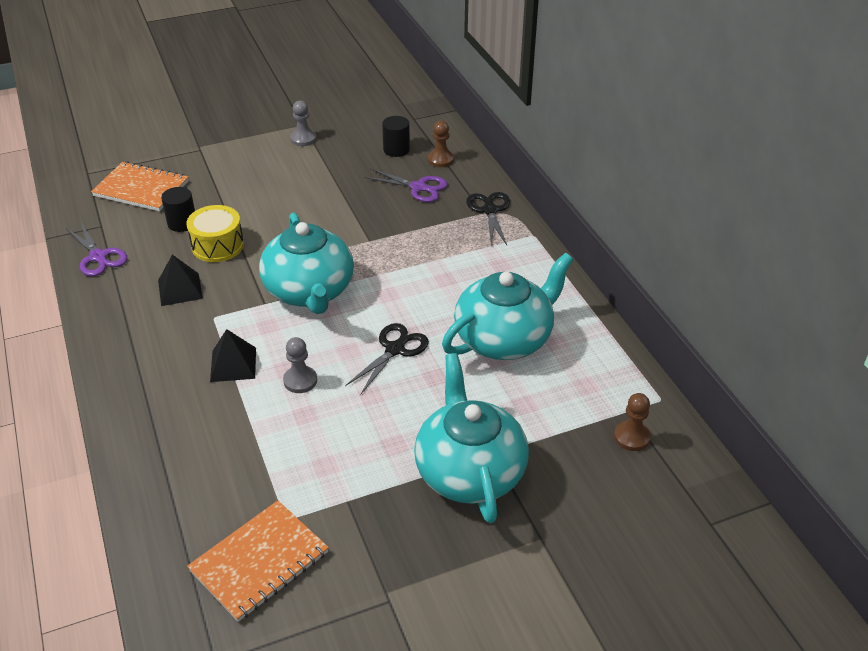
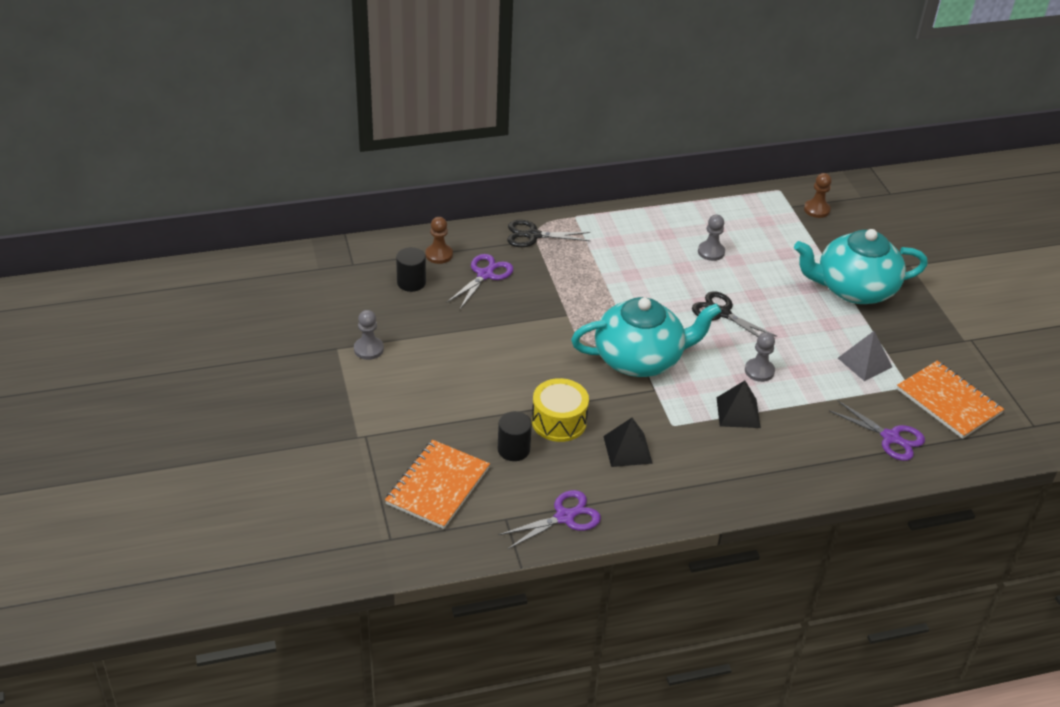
camera: 85 degrees left, 0 degrees up
(193, 496) = (890, 437): none -> purple scissors
(326, 477) = (865, 362): none -> grey pyramid
(504, 338) = (711, 252): turquoise teapot -> grey pawn

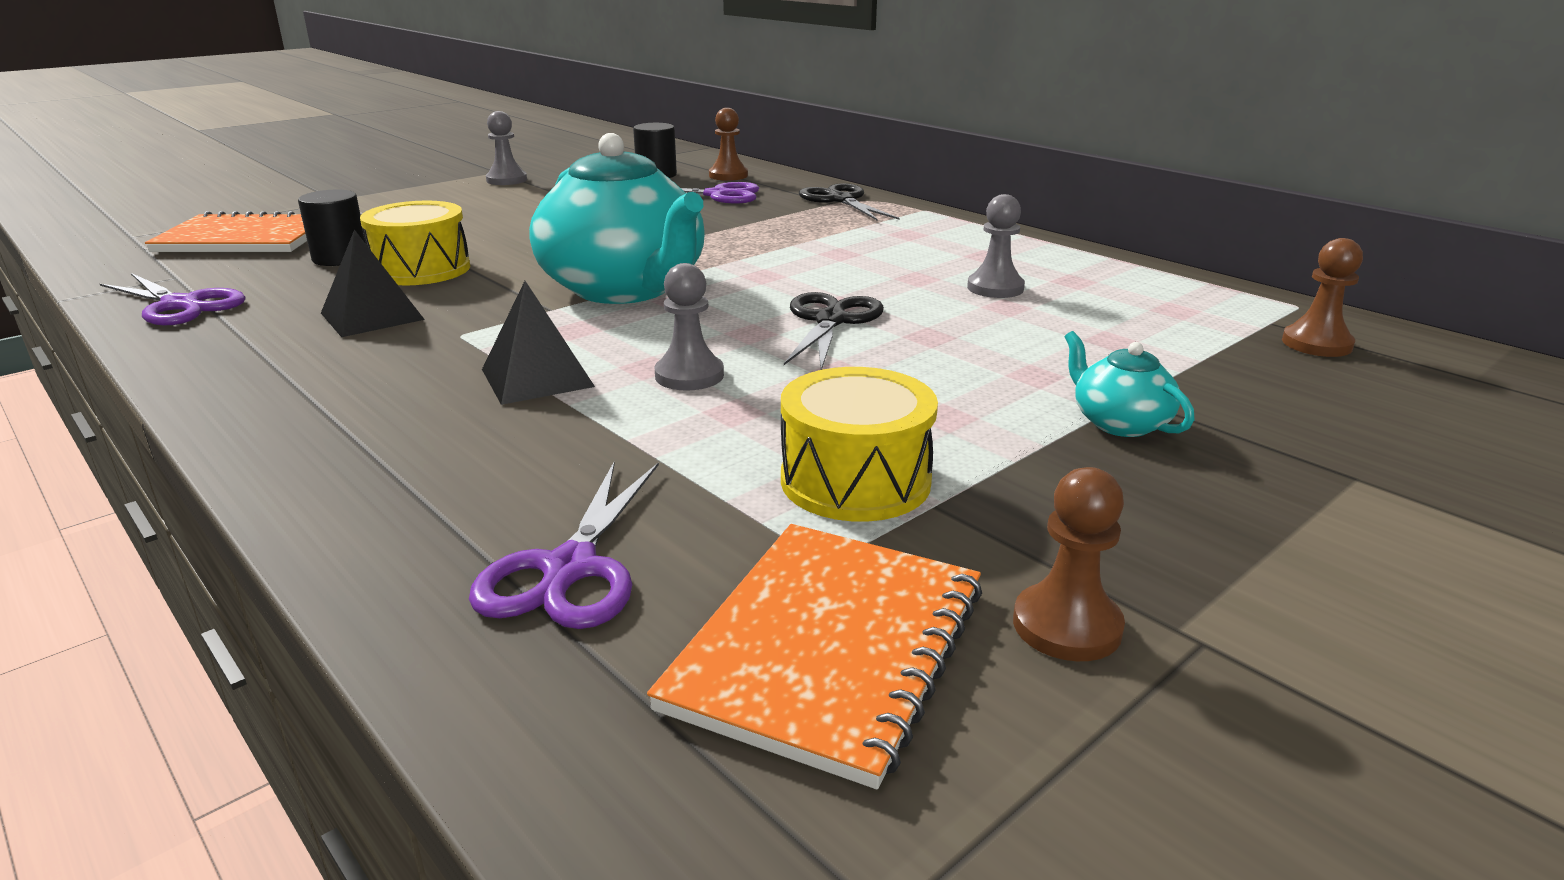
camera: 65 degrees right, 15 degrees down
(854, 289) = (1119, 423): turquoise teapot -> turquoise teapot, size x0.43
(865, 362) = (855, 481): grey pyramid -> yellow drum
(956, 357) = (1066, 626): none -> brown pawn

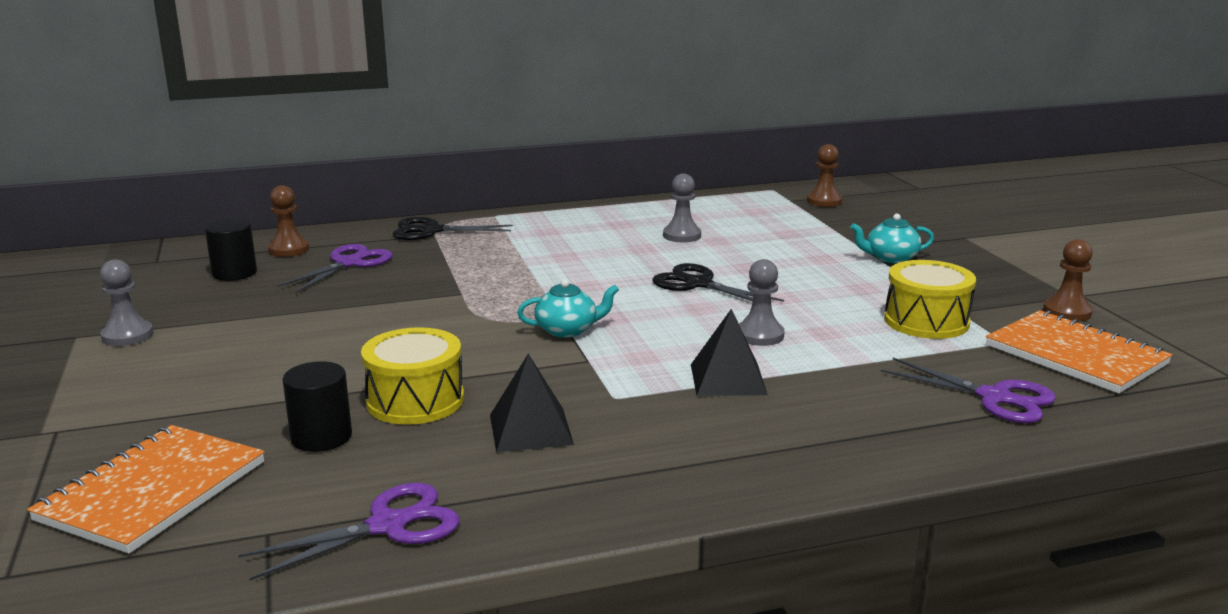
camera: 65 degrees left, 5 degrees down
(625, 289) = (567, 330): turquoise teapot -> turquoise teapot, size x0.43

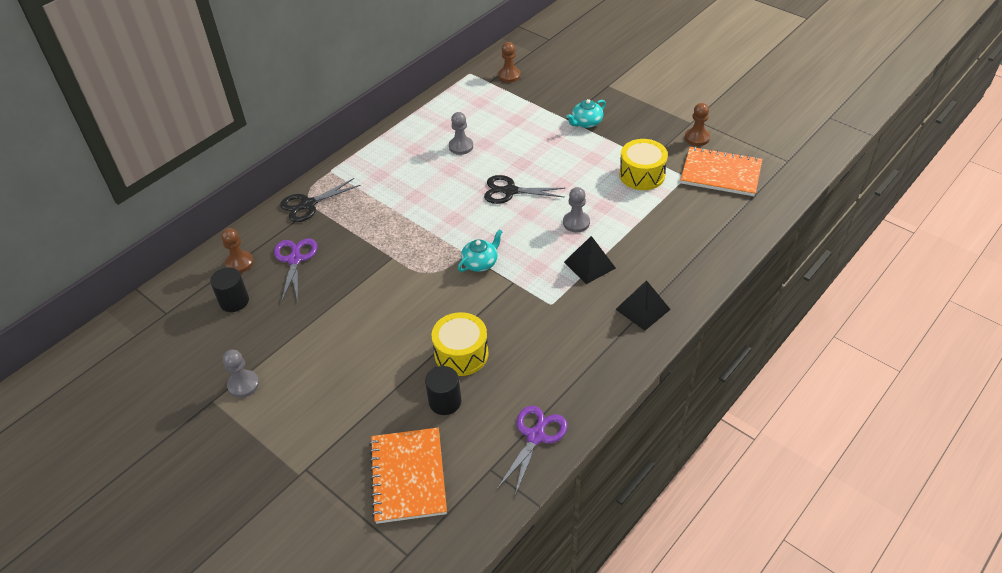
camera: 30 degrees left, 25 degrees up
(531, 429) = (535, 345): black pyramid -> black pyramid (643, 309)
(994, 398) = (708, 223): purple scissors -> none

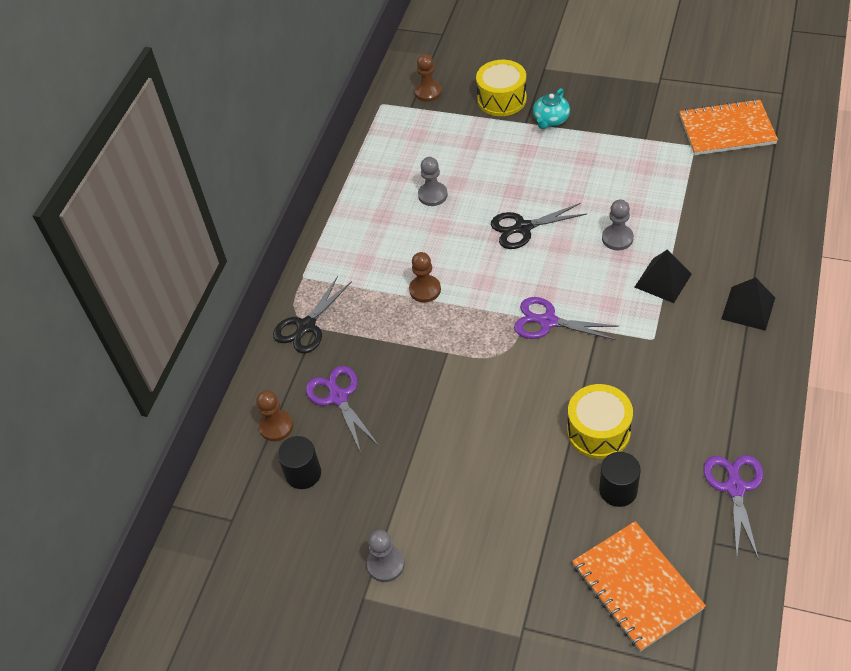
camera: 20 degrees left, 5 degrees up
(480, 263) = (548, 321): turquoise teapot -> purple scissors
(642, 175) = (648, 159): yellow drum -> yellow drum (502, 99)
(697, 138) = (677, 98): brown pawn -> brown pawn (425, 290)

